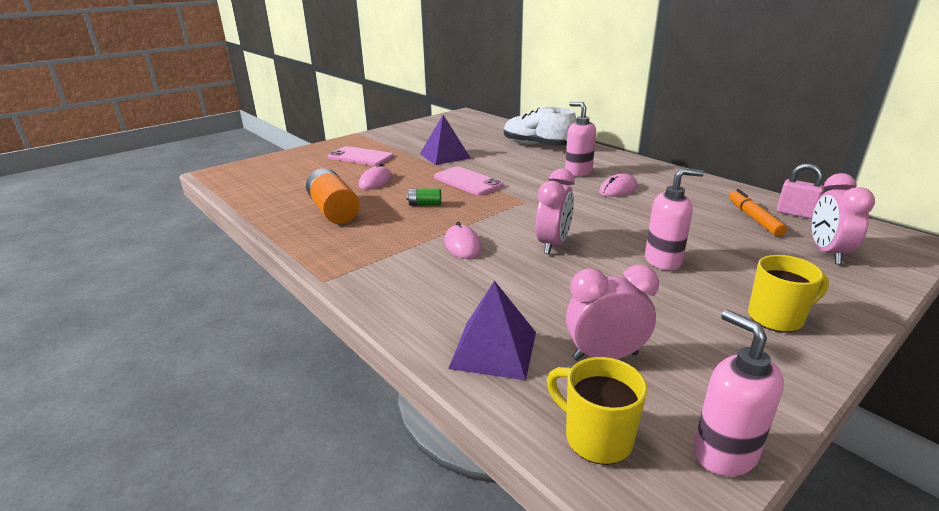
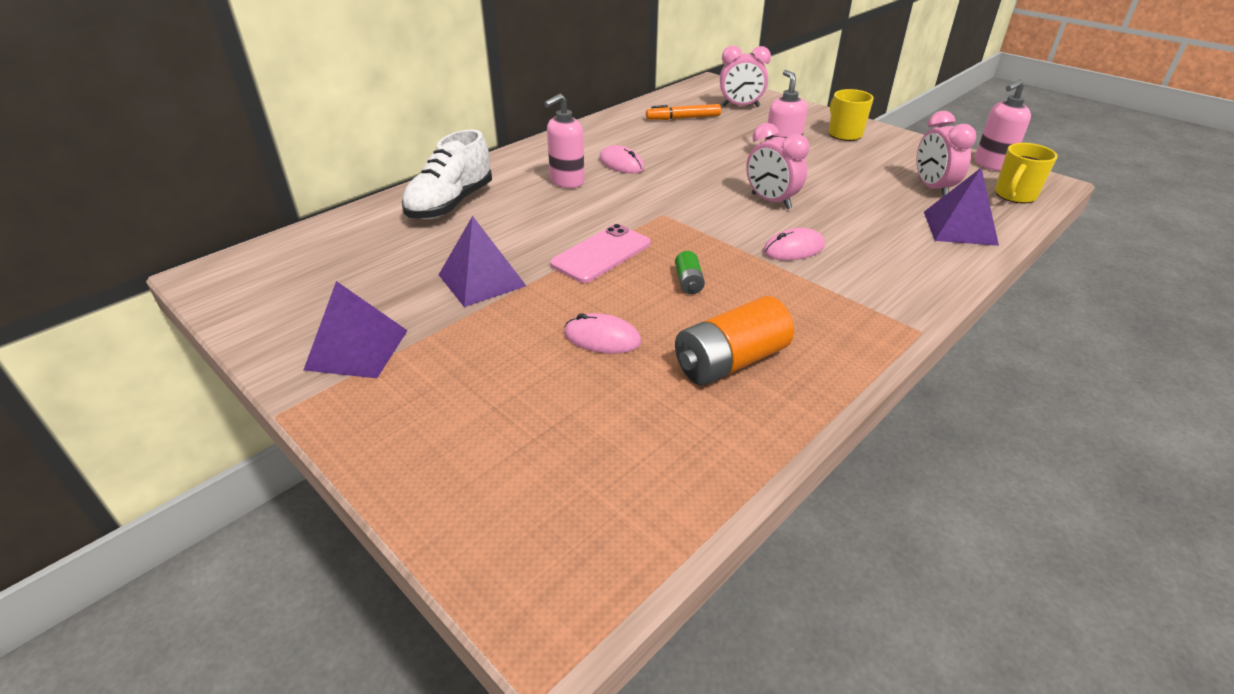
camera: 95 degrees left, 10 degrees up
(360, 157) = (467, 376): pink phone -> none
(393, 139) = (357, 349): none -> purple pyramid
(553, 245) = (771, 201): pink clock -> pink clock turned 150 degrees counterclockwise
(795, 213) = (670, 104): pink padlock -> none

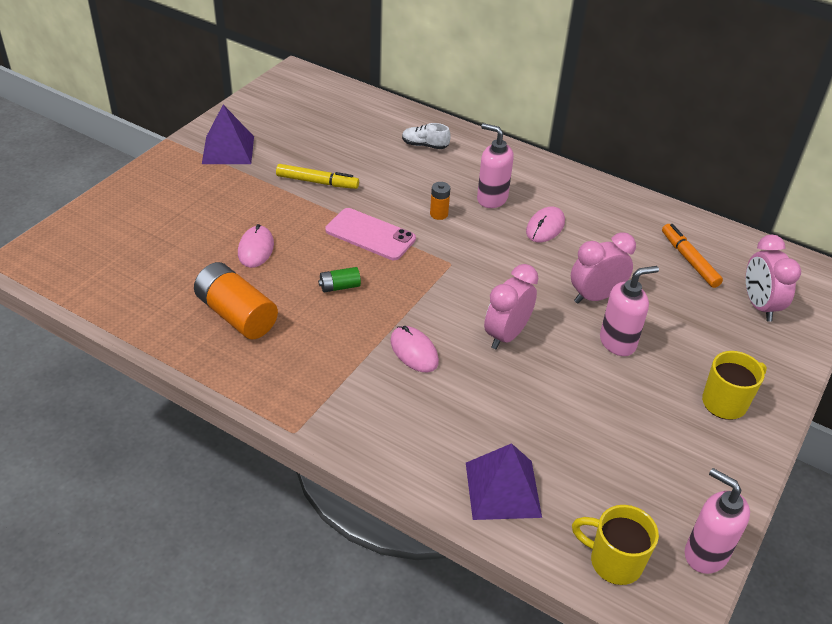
camera: 75 degrees right, 5 degrees up
(450, 204) = (424, 145): white shoe -> white shoe, size x0.50
(482, 280) = (317, 182): purple pyramid -> yellow marker
(580, 211) = (439, 214): none -> orange battery
(932, 188) = (598, 477): pink clock -> pink clock (595, 297)

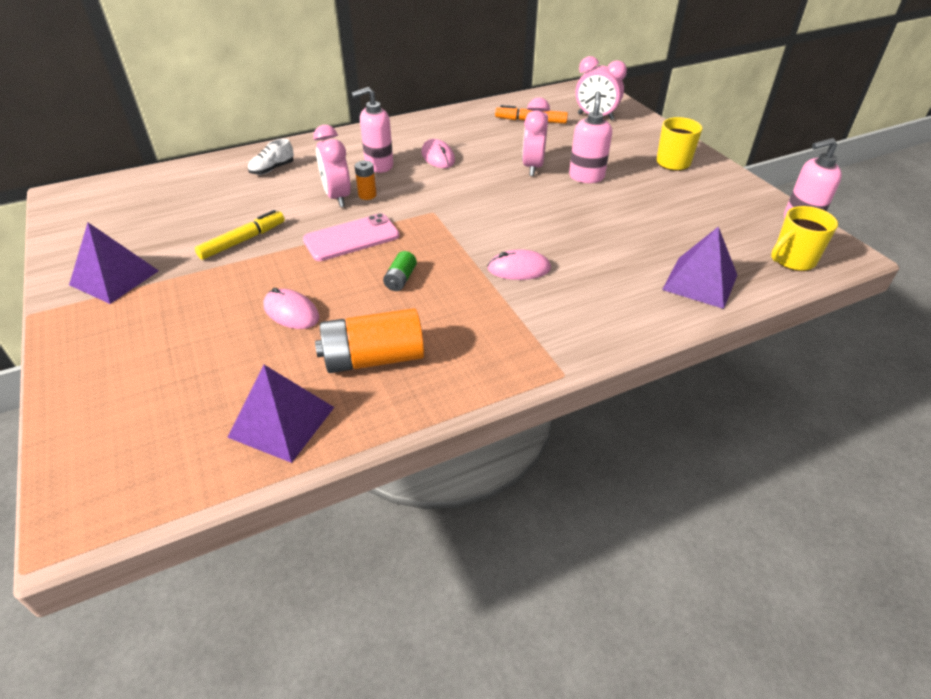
camera: 55 degrees left, 0 degrees up
(146, 300) = (282, 421): none -> purple pyramid
(506, 335) = (539, 218): pink clock -> pink clock (337, 197)

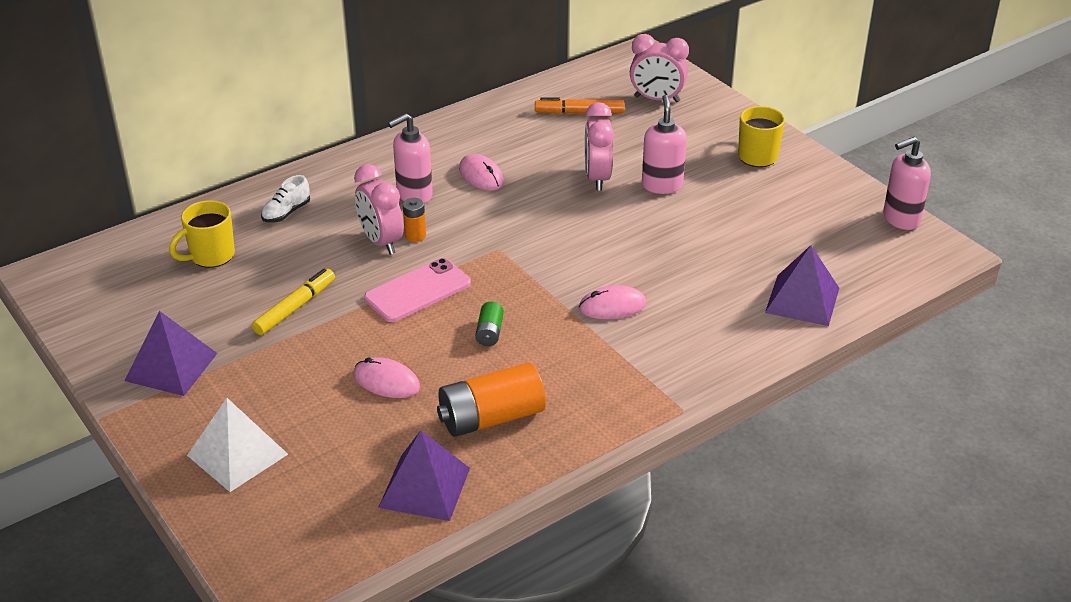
camera: 10 degrees left, 5 degrees down
(124, 364) = (237, 454): none -> white pyramid
(792, 260) = (894, 265): yellow mug -> yellow mug (211, 256)

